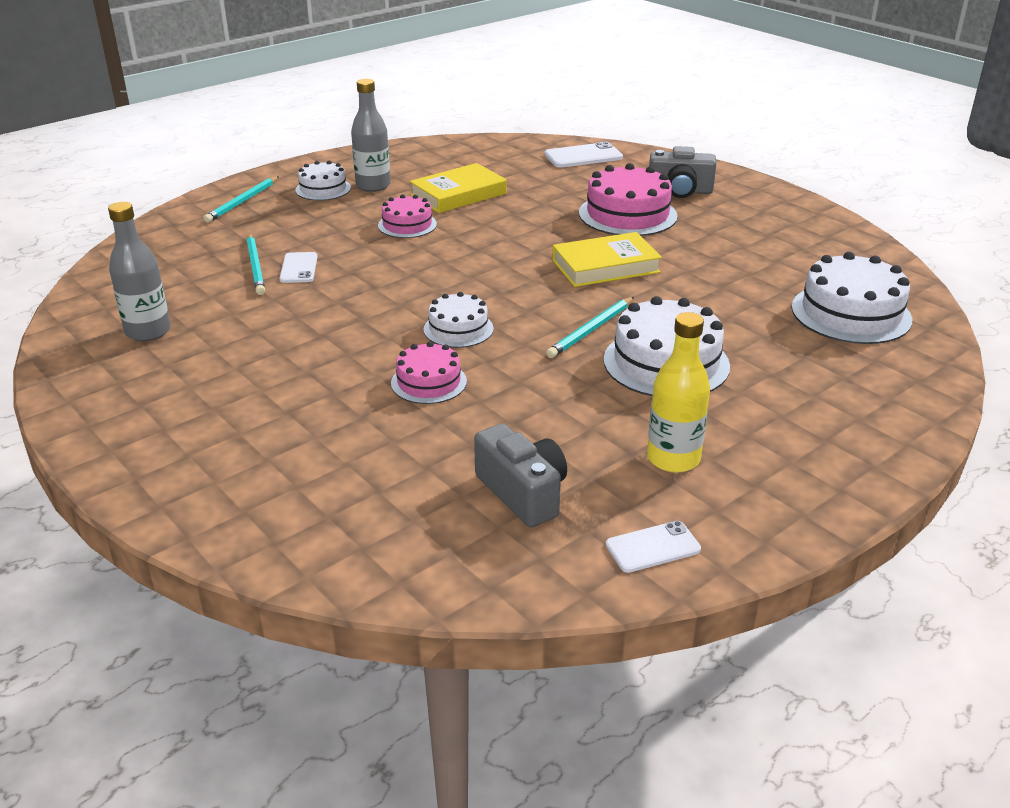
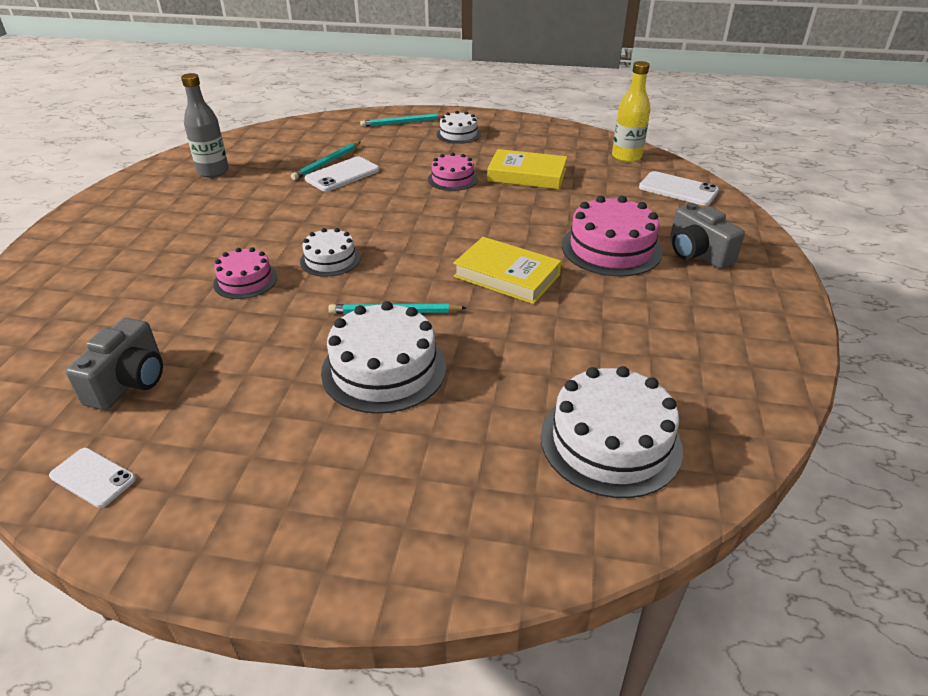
camera: 50 degrees right, 5 degrees up
(298, 268) = (342, 175): white phone -> white phone, size x1.50
(373, 186) = (489, 145): grey bottle -> none
(673, 459) = (233, 435): yellow bottle -> yellow bottle (626, 157)

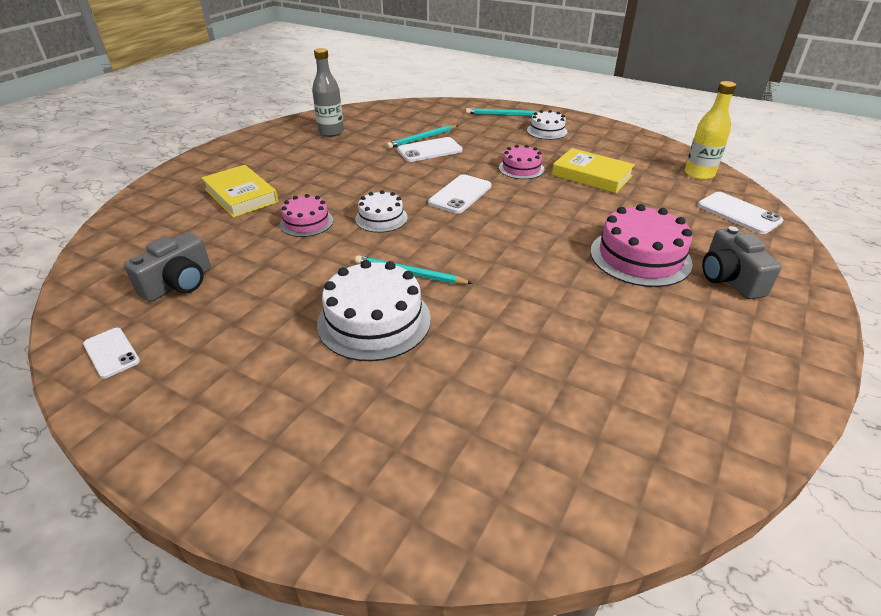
camera: 20 degrees right, 0 degrees up
(403, 218) = (460, 194): none -> white phone
(506, 276) = (525, 262): yellow book -> yellow book (241, 196)
(610, 442) = (544, 443): white cake -> none

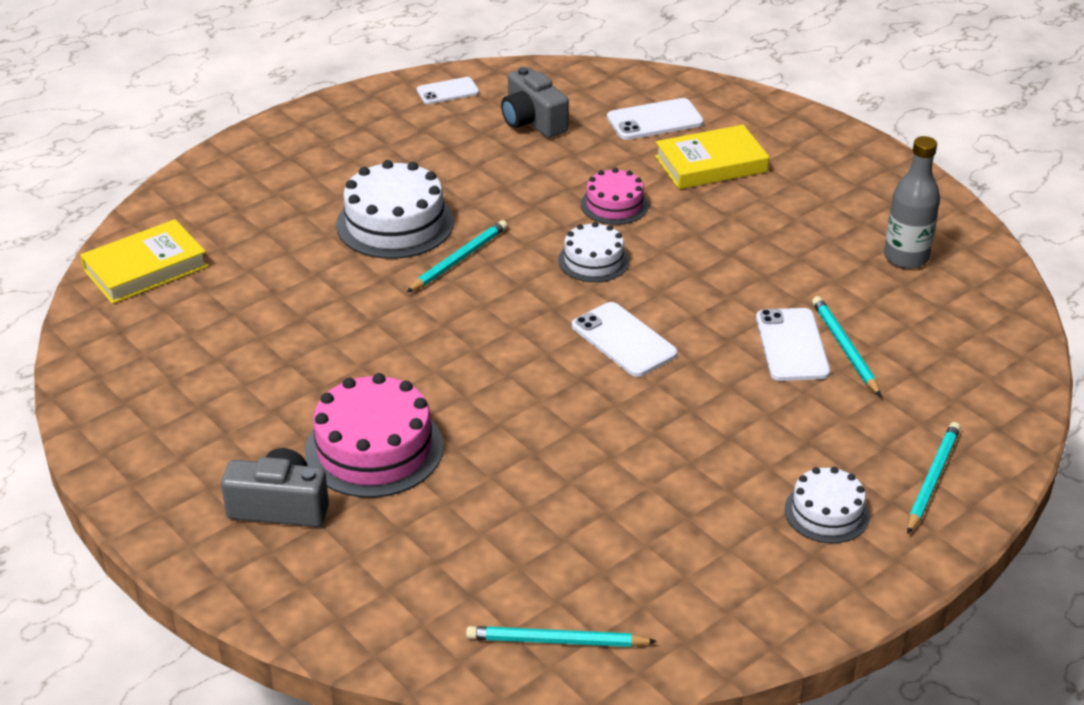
camera: 110 degrees right, 0 degrees up
(521, 168) = (679, 426): pink cake -> none
(591, 175) = (617, 498): yellow book -> yellow book (145, 268)
(699, 174) = (556, 641): yellow bottle -> turquoise pencil
(738, 213) = (410, 614): white phone -> white phone (655, 120)

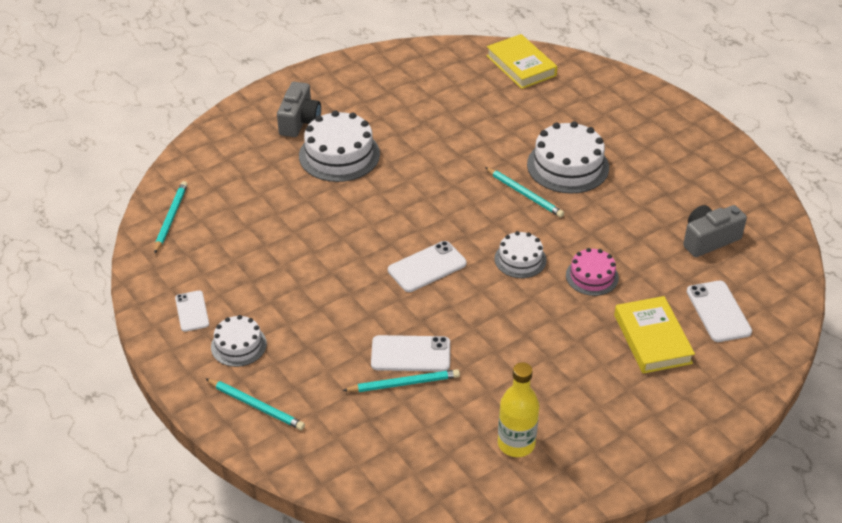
camera: 95 degrees right, 5 degrees up
(374, 449) = (339, 155): pink cake -> white cake
(447, 91) = (749, 195): white phone -> white phone (192, 311)
(906, 257) = (516, 444): grey bottle -> yellow bottle

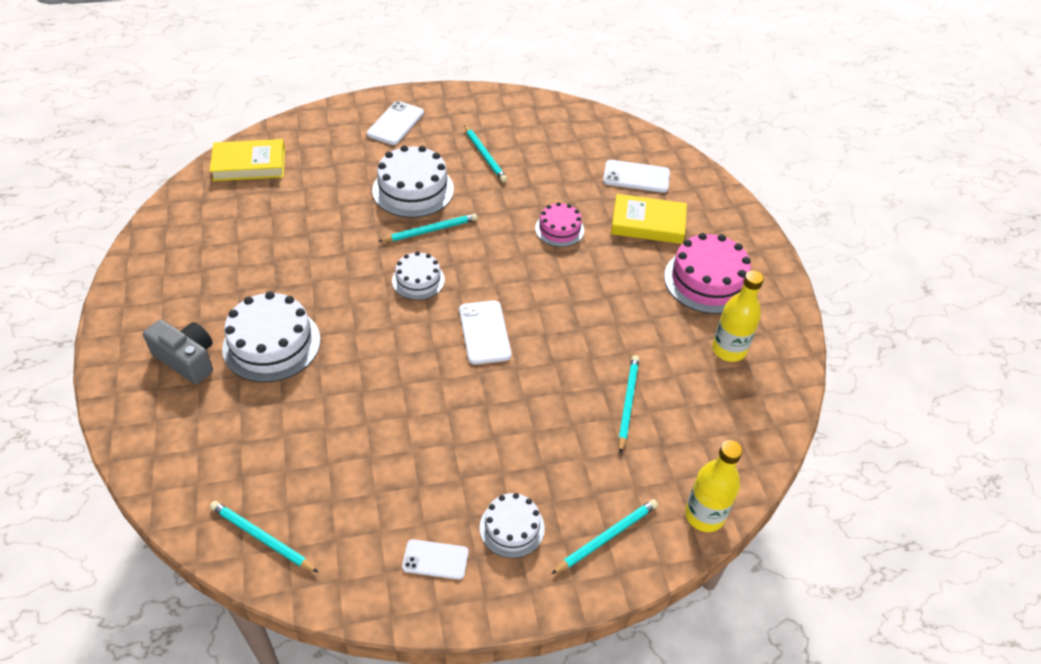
camera: 70 degrees left, 5 degrees up
(308, 467) = (704, 515): none -> yellow bottle
(410, 354) = (593, 385): white phone -> white phone (396, 123)
(520, 259) = (513, 265): white cake -> white cake (418, 280)
(602, 406) = (707, 281): none -> pink cake
(654, 194) = (485, 155): none -> turquoise pencil
(709, 239) = (556, 149): grey camera -> none

